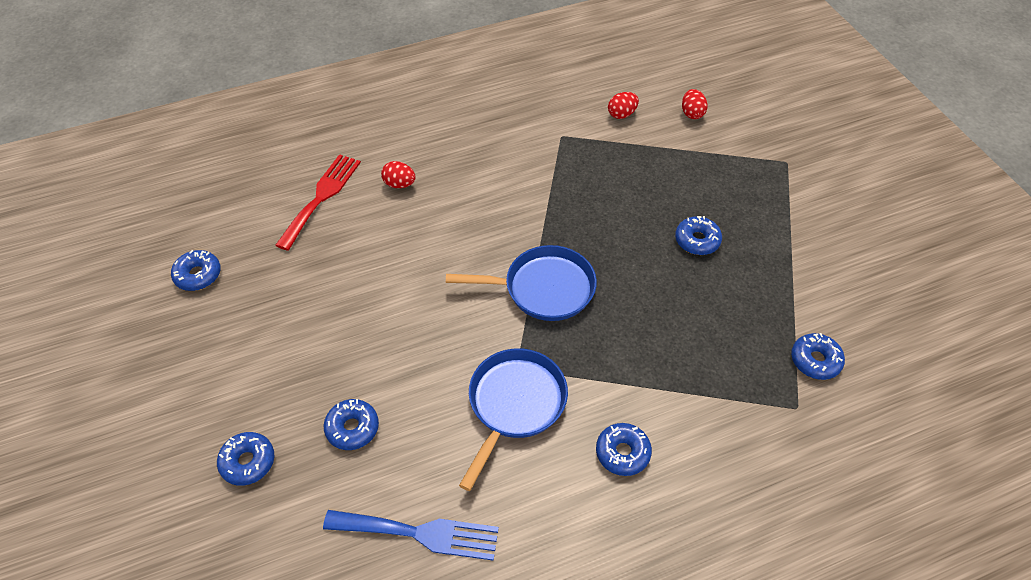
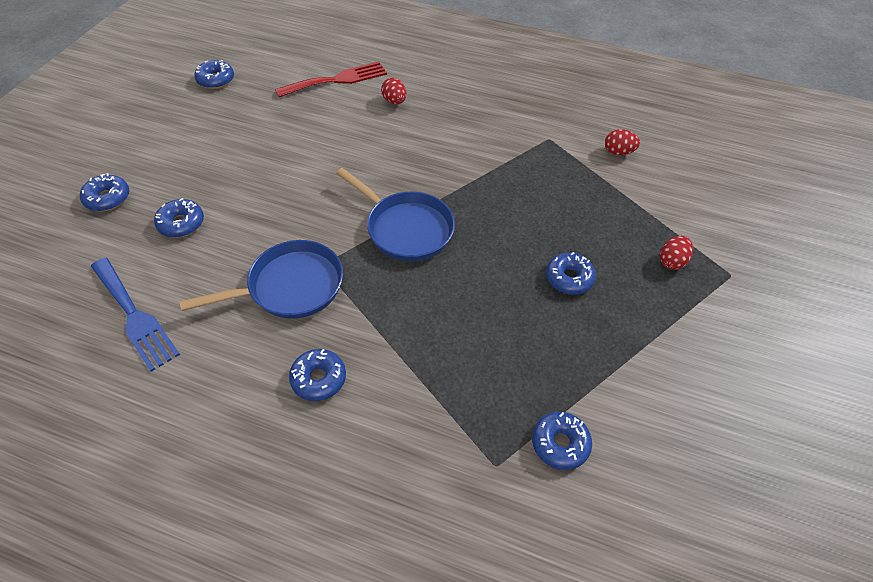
camera: 40 degrees right, 0 degrees up
(692, 113) = (683, 186): red egg -> red egg (671, 261)

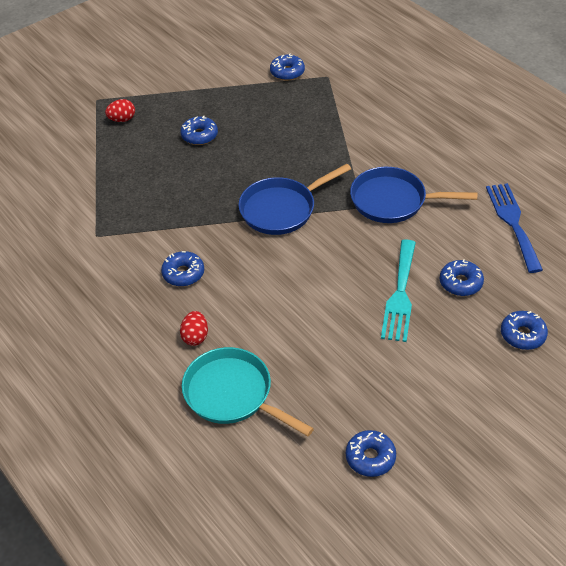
camera: 145 degrees left, 5 degrees down
(239, 191) = (400, 295): none -> turquoise fork
(318, 379) = (401, 143): blue donut -> blue donut (183, 273)
(337, 80) = (233, 394): red fork -> turquoise pan
(405, 228) = (282, 209): blue pan -> blue pan turned 105 degrees counterclockwise
(618, 152) = (56, 201): red egg -> none

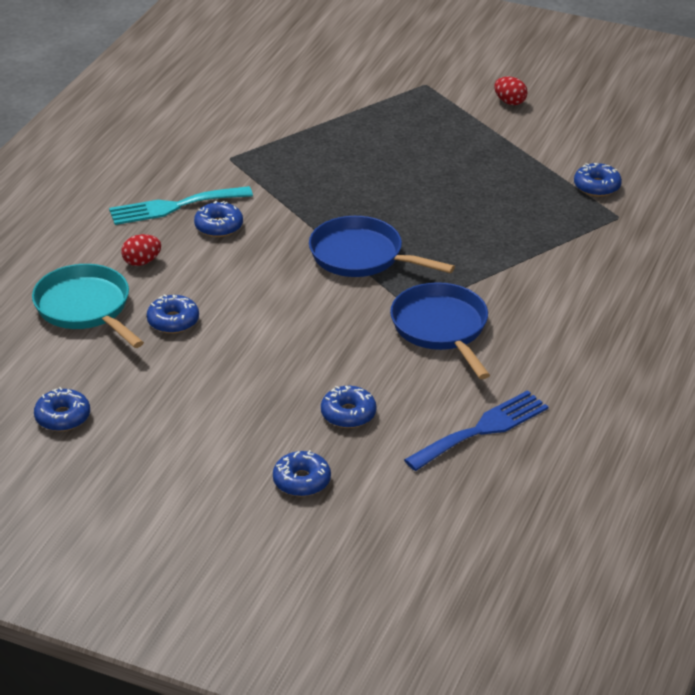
camera: 60 degrees right, 10 degrees down
(122, 119) = (409, 110): red egg -> red egg (510, 102)
(199, 135) = (429, 166): blue donut -> blue donut (173, 321)
(233, 394) = (86, 308): turquoise pan -> turquoise pan turned 45 degrees counterclockwise
(400, 295) = (296, 375): turquoise fork -> turquoise fork (174, 206)

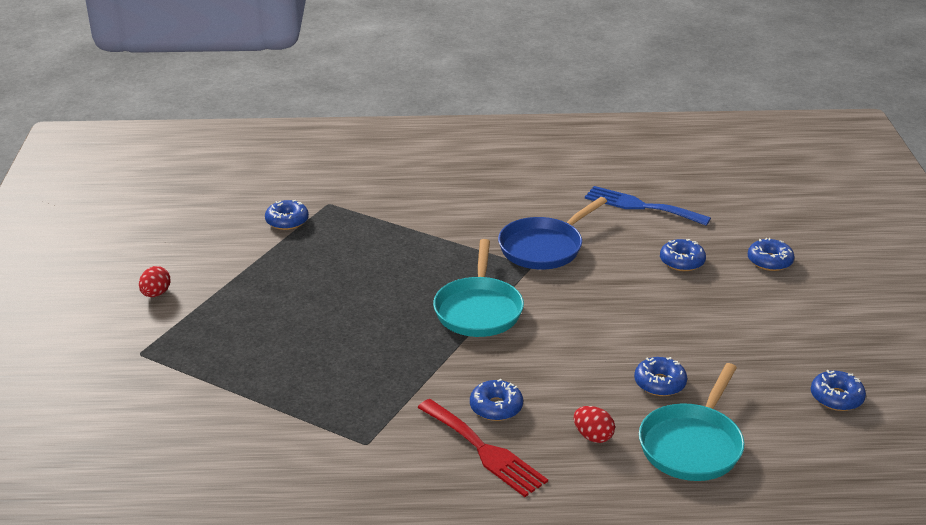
camera: 115 degrees left, 5 degrees down
(174, 206) = (484, 450): turquoise fork -> red fork
(362, 256) = (478, 309): blue pan -> turquoise pan

